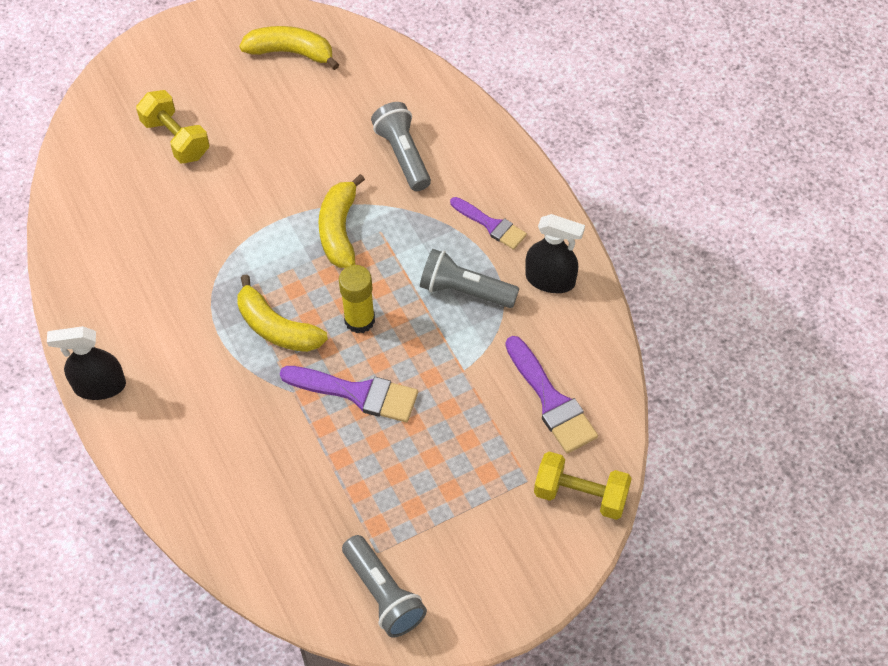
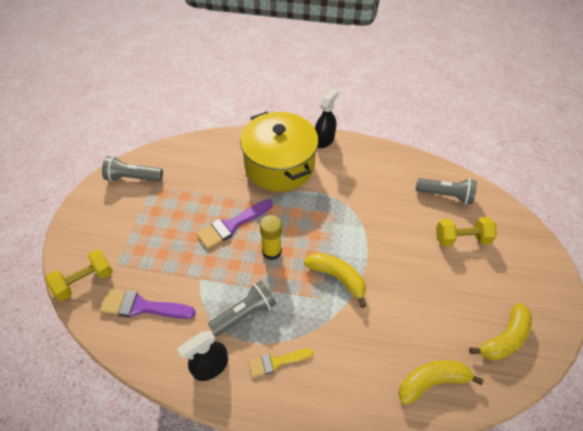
camera: 125 degrees right, 5 degrees down
(201, 411) = (279, 165): none -> yellow pot
(277, 328) = (298, 215): yellow banana -> yellow banana (431, 381)
(403, 155) = (369, 348): grey flashlight -> grey flashlight (445, 195)
(491, 225) = (276, 362): purple brush -> yellow brush

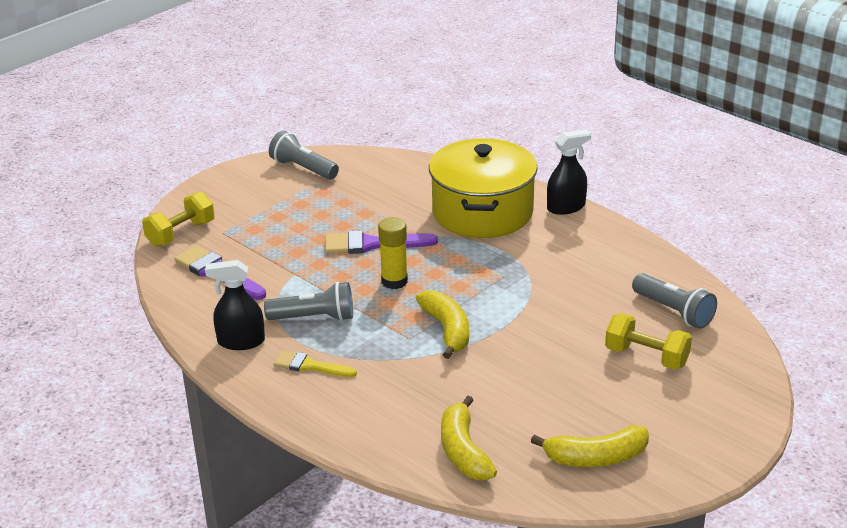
camera: 35 degrees right, 20 degrees down
(85, 281) = (181, 234): yellow dumbbell -> yellow dumbbell turned 45 degrees counterclockwise
(431, 381) = (463, 451): yellow banana -> yellow banana turned 120 degrees counterclockwise

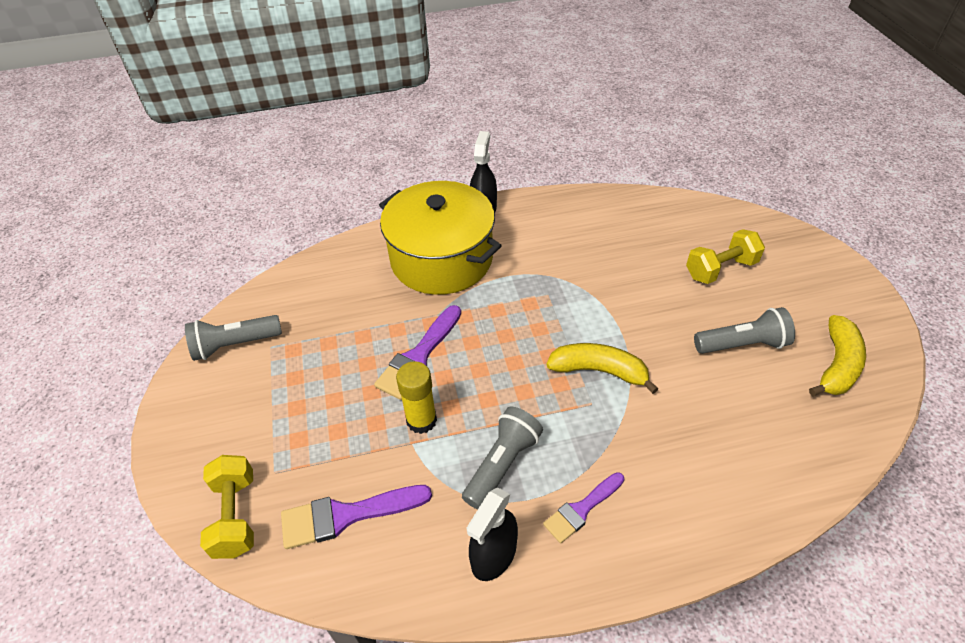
camera: 55 degrees left, 15 degrees up
(310, 366) = (581, 509): yellow brush -> purple brush
(394, 281) = (493, 370): yellow glue stick -> yellow glue stick (421, 420)
(463, 451) = (787, 450): yellow banana -> none
(673, 311) = (672, 226): grey flashlight -> grey flashlight (742, 344)

